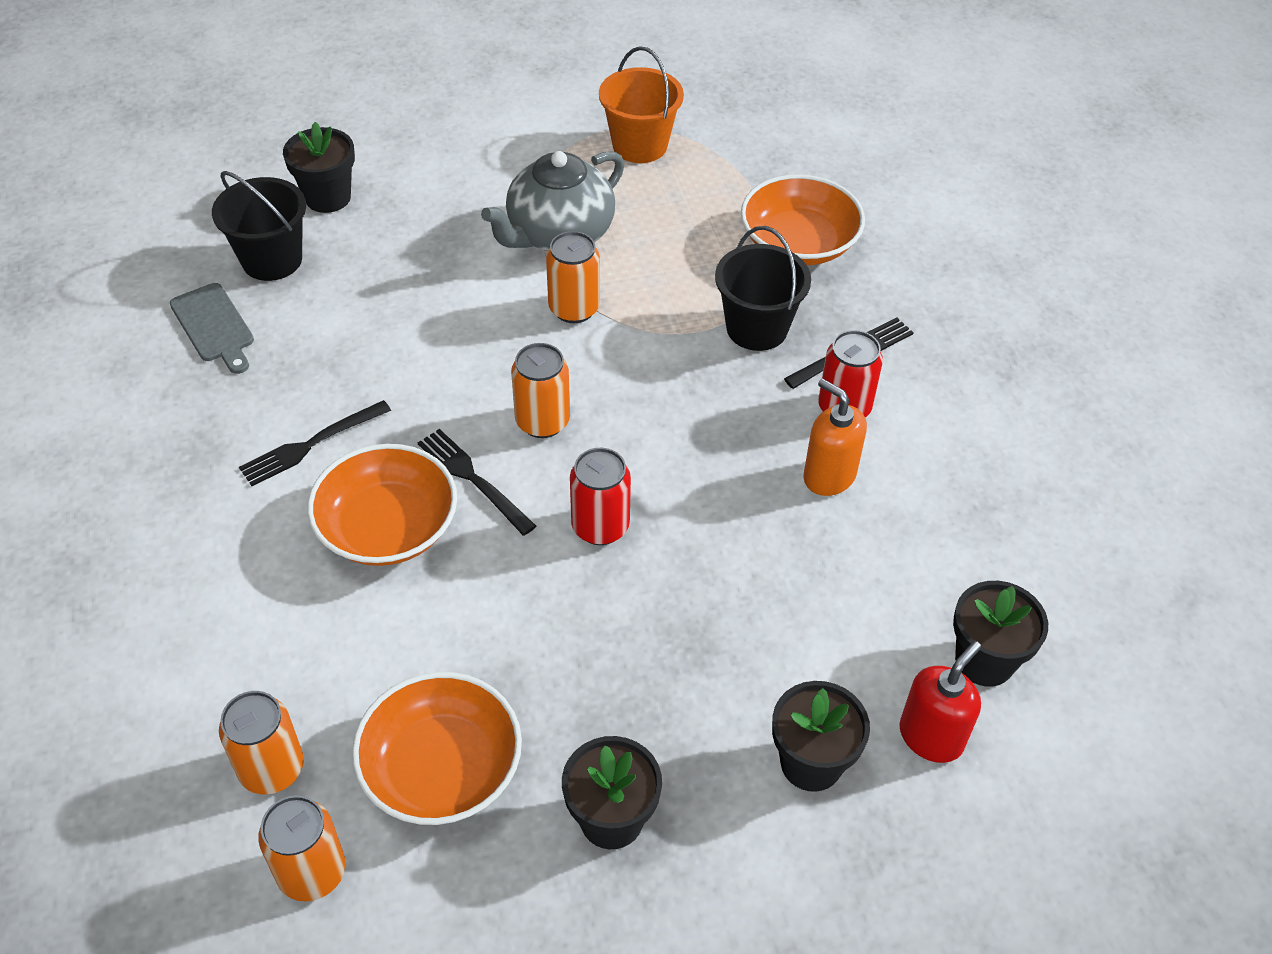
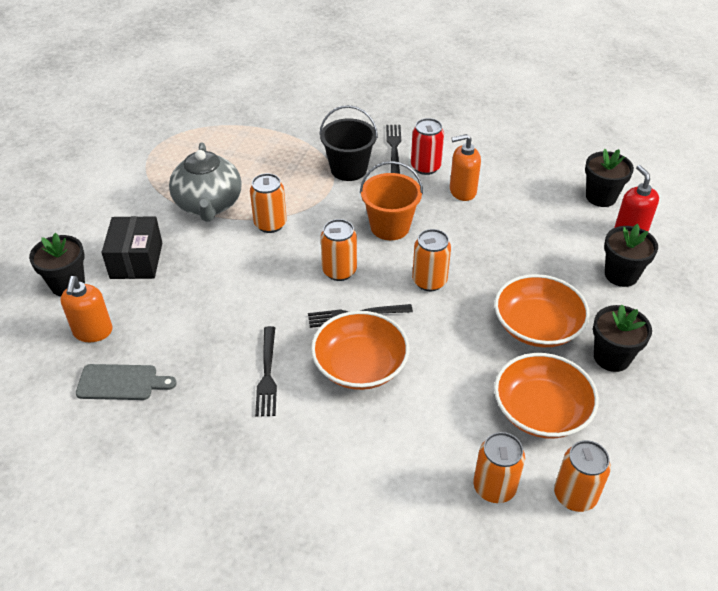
camera: 55 degrees left, 5 degrees down
(272, 260) = (93, 332): black bucket -> orange soap dispenser
(409, 228) = (136, 260): none -> black box
(600, 526) = (429, 281): red can -> orange can
(640, 145) = (176, 147): orange bucket -> orange bucket (390, 227)
(798, 243) = (306, 130): orange bowl -> orange bowl (537, 326)

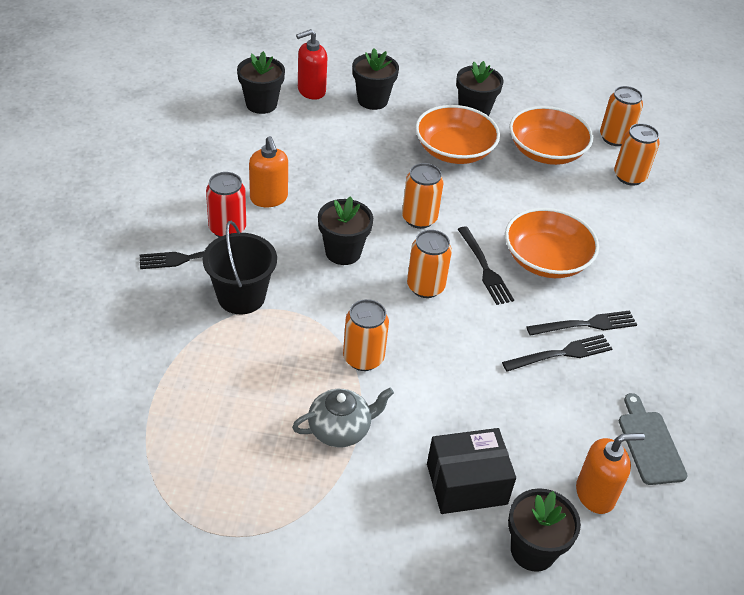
camera: 105 degrees left, 0 degrees up
(209, 205) = (340, 429): grey teapot -> grey teapot, size x0.64
(238, 347) = (562, 353): none -> black fork
(390, 227) = (343, 252): orange bucket -> black flower pot

